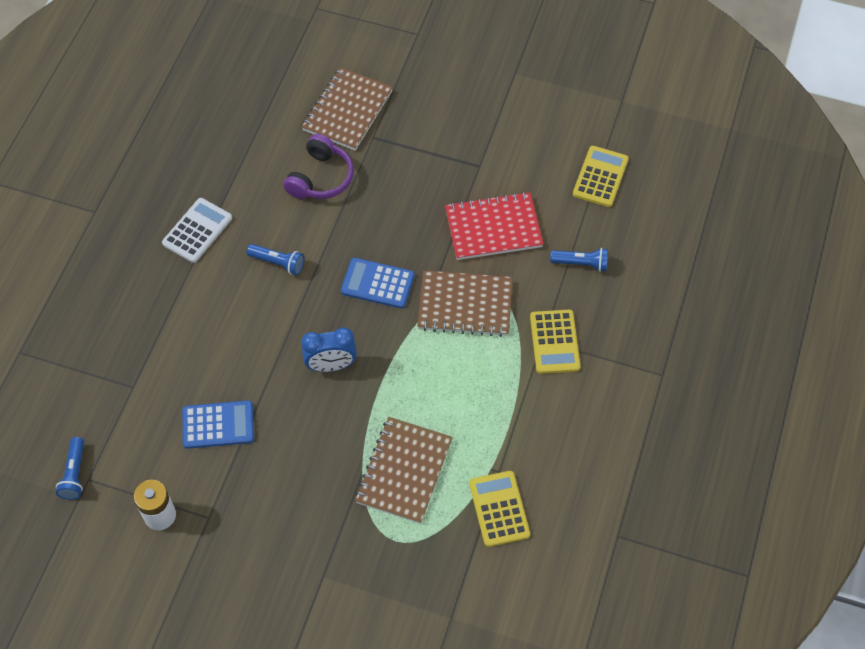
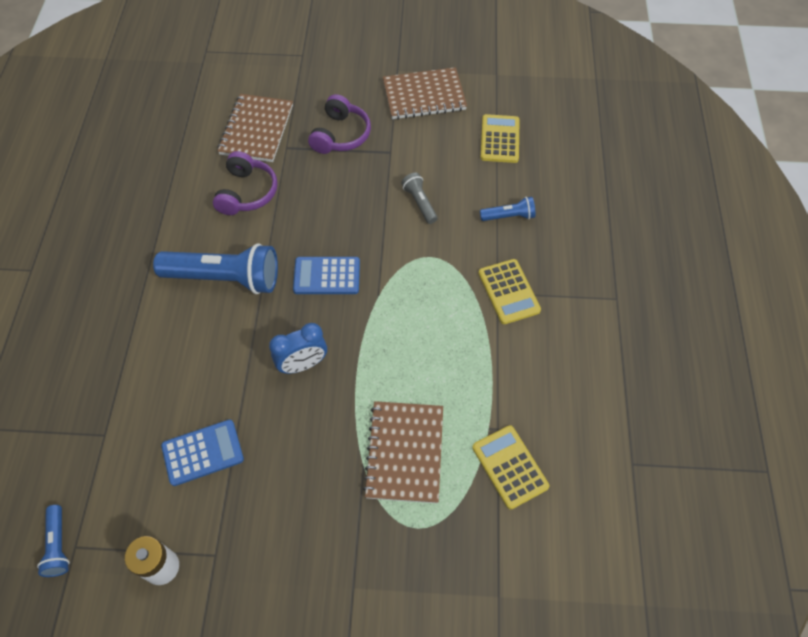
camera: 15 degrees left, 0 degrees up
(197, 231) = (138, 266): white calculator -> none
(278, 263) = (225, 278): blue flashlight -> blue flashlight, size x2.08
(433, 135) = (340, 135): none -> purple headphones
(465, 305) = (415, 277): brown notebook -> brown notebook (424, 96)
(493, 228) = (419, 202): red notebook -> grey flashlight

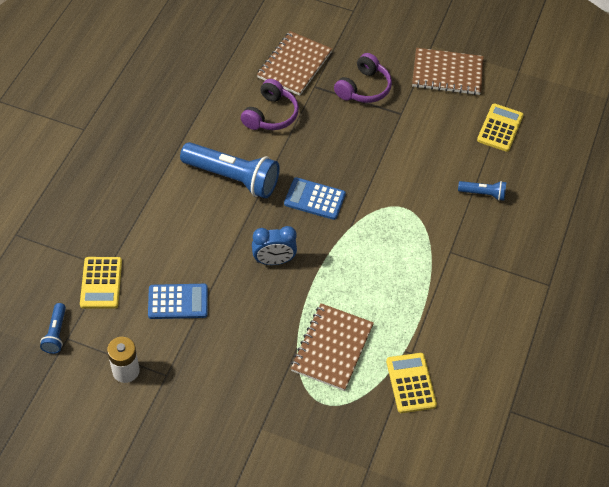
camera: 15 degrees right, 5 degrees down
(419, 202) = (411, 162): grey flashlight -> none
(508, 292) = (460, 253): yellow calculator -> yellow calculator (101, 283)

